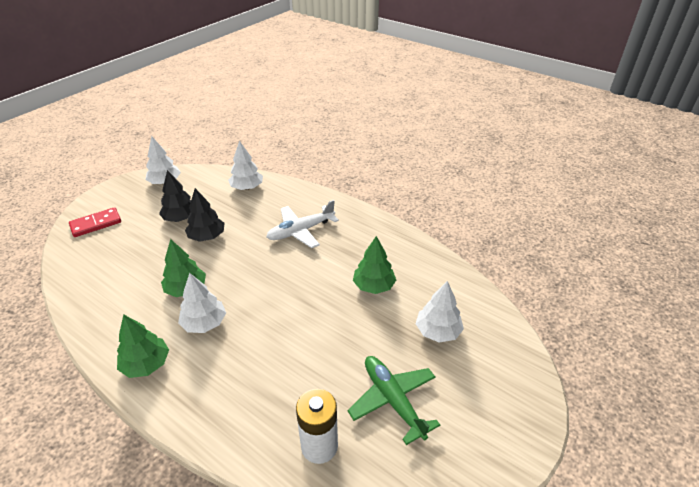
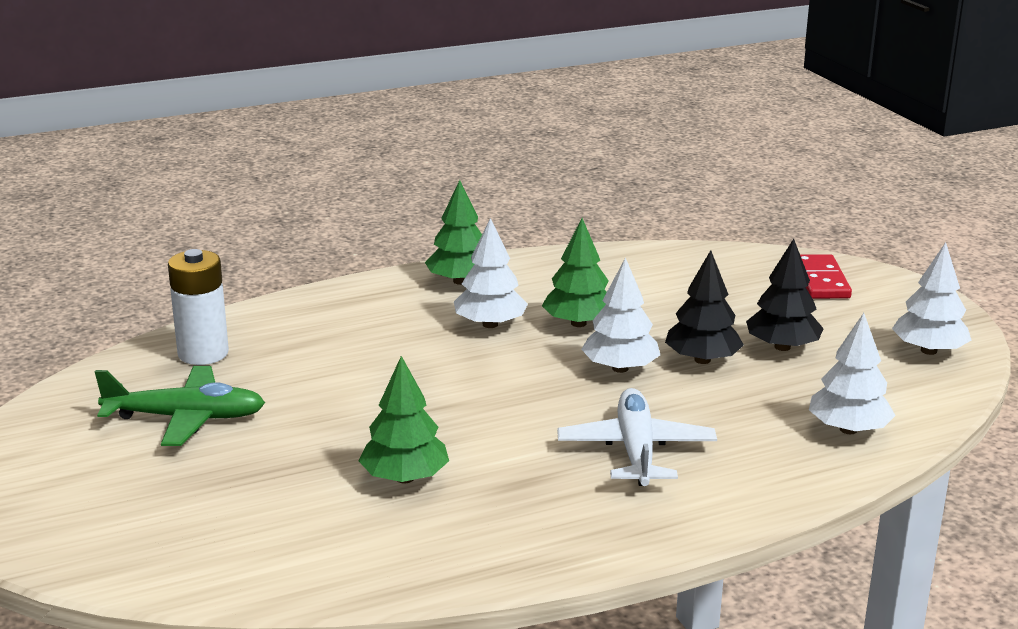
camera: 120 degrees right, 15 degrees down
(438, 331) = (235, 501): white tree -> white tree (620, 368)

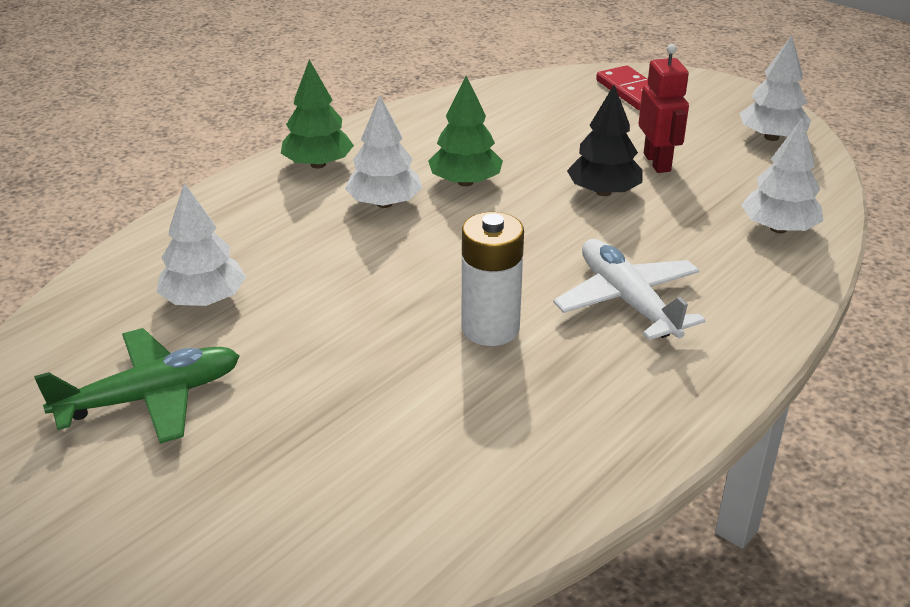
camera: 25 degrees left, 10 degrees up
(203, 353) = (110, 313): white battery -> white battery (490, 328)
(405, 478) = (441, 397): green tree -> none
(620, 368) = (541, 219): white tree -> white tree (204, 300)
(782, 347) = (657, 162): black tree -> red robot

